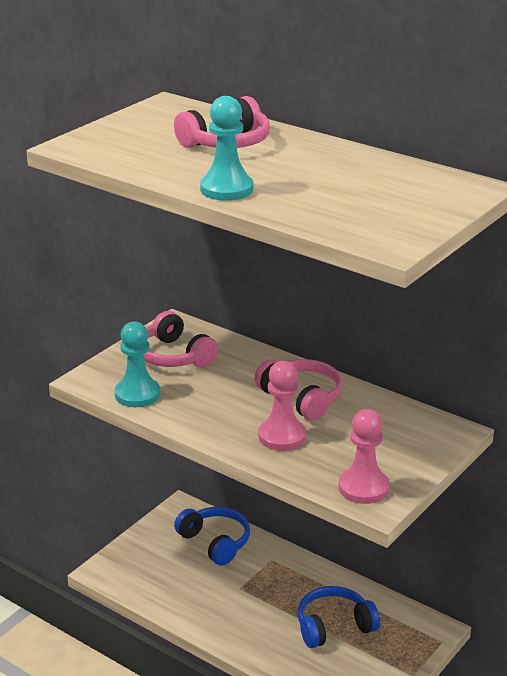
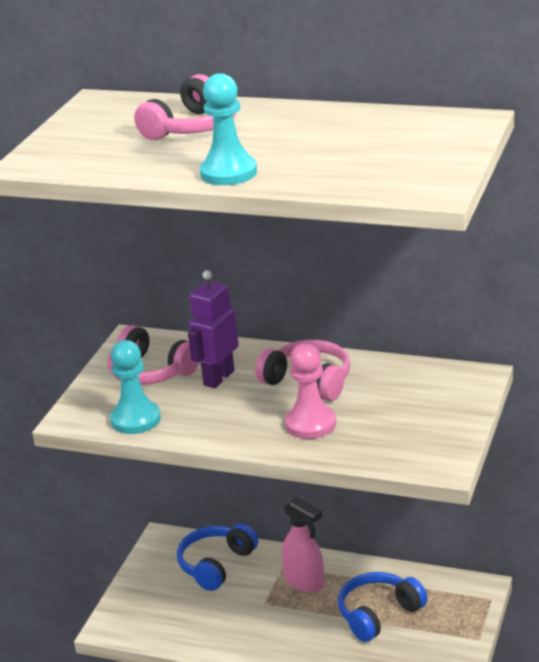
camera: 15 degrees left, 0 degrees up
(215, 542) = (216, 564): blue headphones -> blue headphones turned 90 degrees counterclockwise
(227, 375) = (218, 378): none -> purple robot
(283, 579) = (305, 582): none -> pink spray bottle
(363, 488) = (420, 453): pink pawn -> none

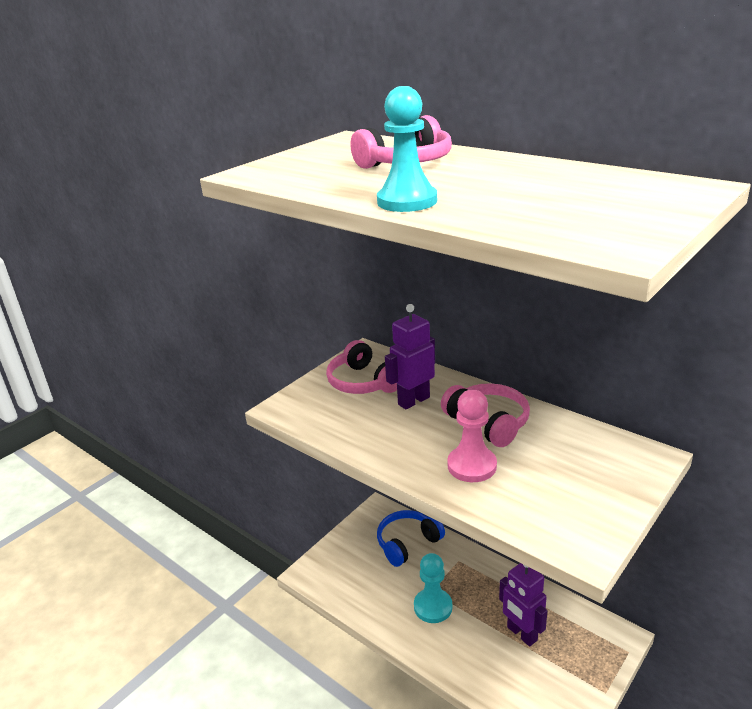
camera: 20 degrees right, 0 degrees up
(135, 419) = (327, 422): turquoise pawn -> turquoise pawn (433, 607)
(305, 582) = (470, 581): pink spray bottle -> none
(378, 614) = (521, 634): blue headphones -> purple robot

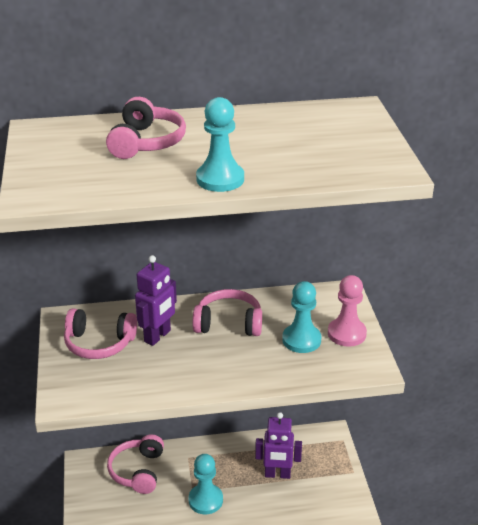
camera: 50 degrees left, 5 degrees up
(407, 543) = (138, 471): blue headphones -> pink headphones
(413, 401) = (158, 336): purple robot -> purple robot turned 150 degrees counterclockwise
(472, 466) = (256, 358): pink pawn -> pink pawn (346, 333)
(539, 475) = (301, 340): none -> turquoise pawn

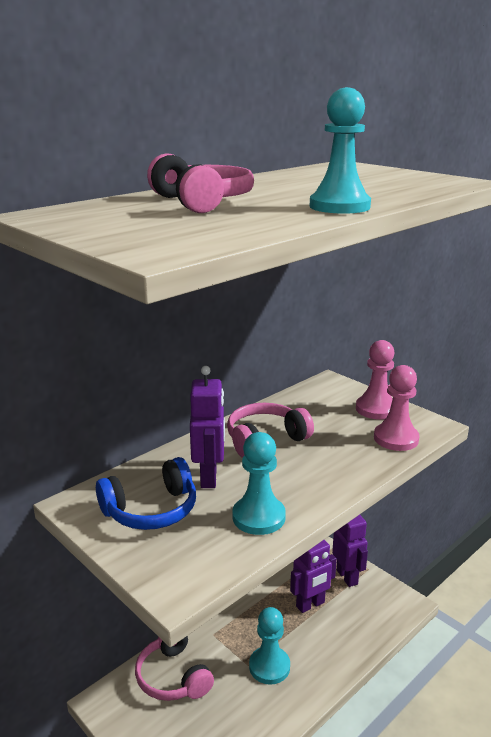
camera: 35 degrees left, 10 degrees down
(99, 343) = (151, 510): pink headphones -> blue headphones
(301, 340) = (347, 427): turquoise pawn -> turquoise pawn (258, 517)
(326, 366) = (396, 438): none -> pink pawn
(328, 469) = (347, 577): none -> purple robot

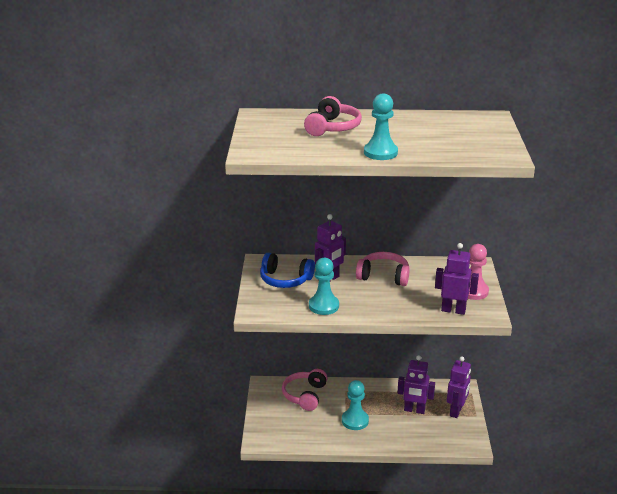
camera: 45 degrees right, 5 degrees up
(396, 438) = (453, 310): pink pawn -> purple robot

